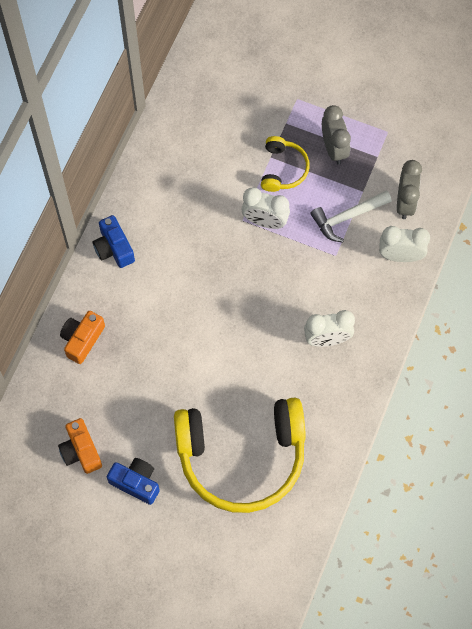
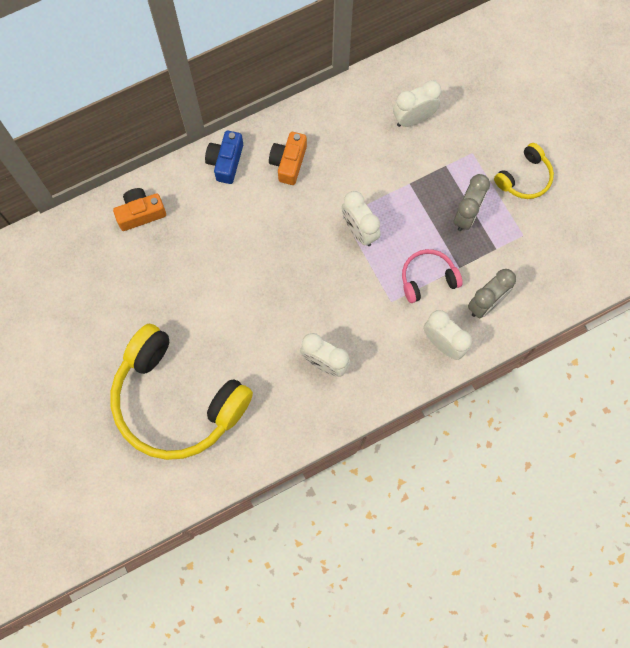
camera: 40 degrees right, 5 degrees up
(81, 451) = (65, 297): orange camera -> orange camera (288, 163)
(136, 483) = (82, 355): blue camera -> none
(230, 106) = (413, 119): none -> white clock
(283, 169) = (410, 200): yellow headphones -> yellow headphones (524, 178)
(347, 217) = (427, 278): white hammer -> pink headphones

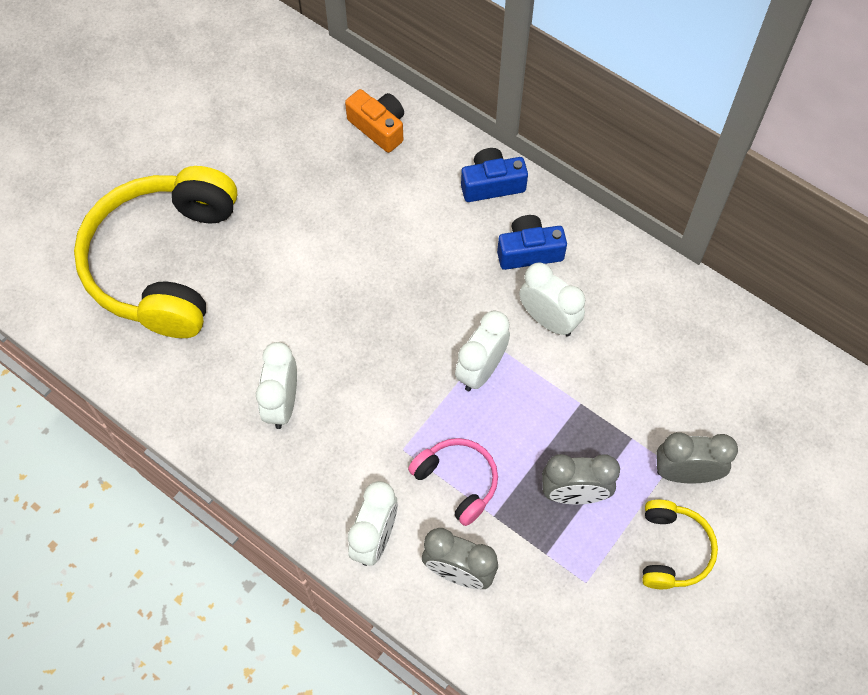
camera: 65 degrees right, 10 degrees down
(288, 163) = (529, 251): orange camera -> blue camera
(413, 119) = (675, 370): white clock -> white clock (548, 320)
(481, 147) = (685, 473): none -> grey clock
(524, 178) = (673, 550): yellow headphones -> yellow headphones turned 105 degrees counterclockwise

